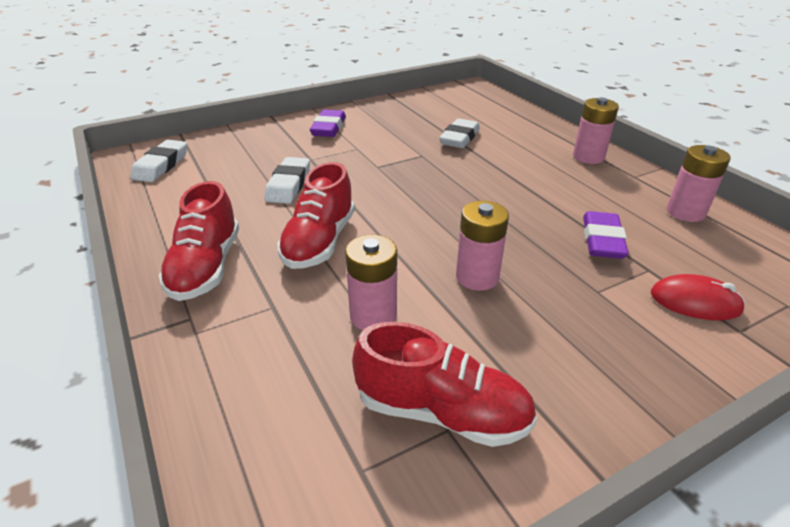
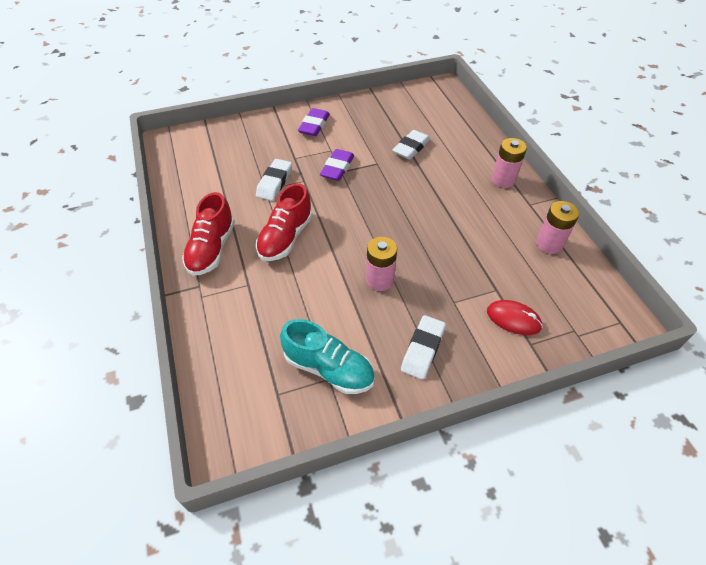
camera: 10 degrees right, 15 degrees up
(161, 165) = (189, 153): white eraser -> white eraser (423, 349)
(373, 316) = (306, 300): pink battery -> none
(442, 412) = (329, 368): red shoe -> turquoise shoe
(602, 240) = (476, 261): purple eraser -> purple eraser (337, 168)

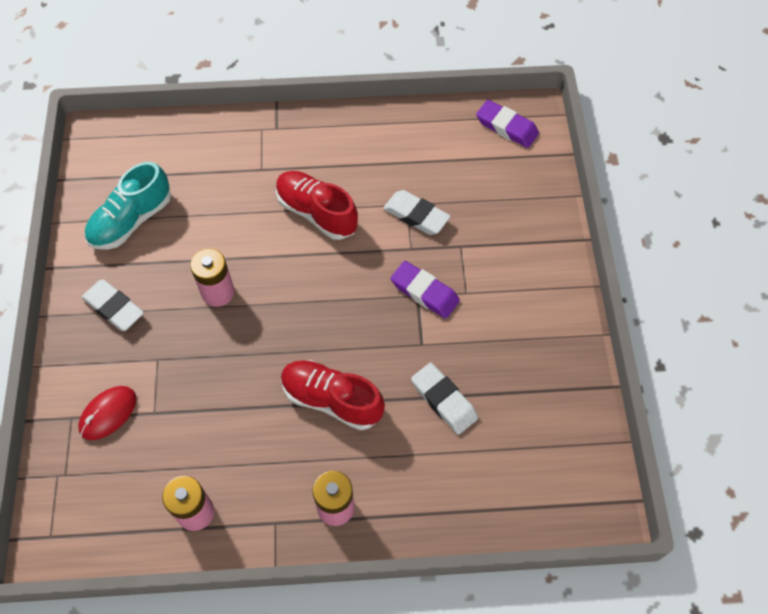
camera: 105 degrees right, 10 degrees up
(212, 248) = (324, 142): red shoe -> red shoe (332, 400)
(314, 125) = (529, 283): purple eraser -> purple eraser (506, 127)

